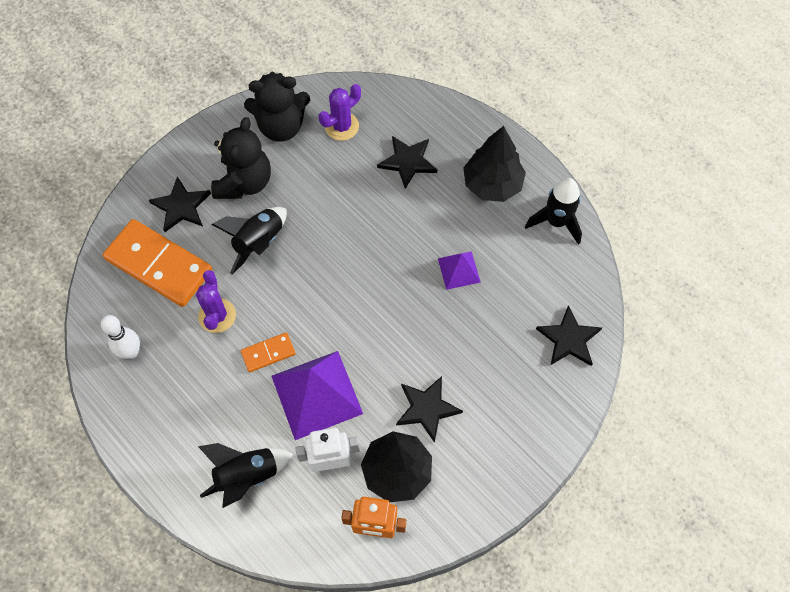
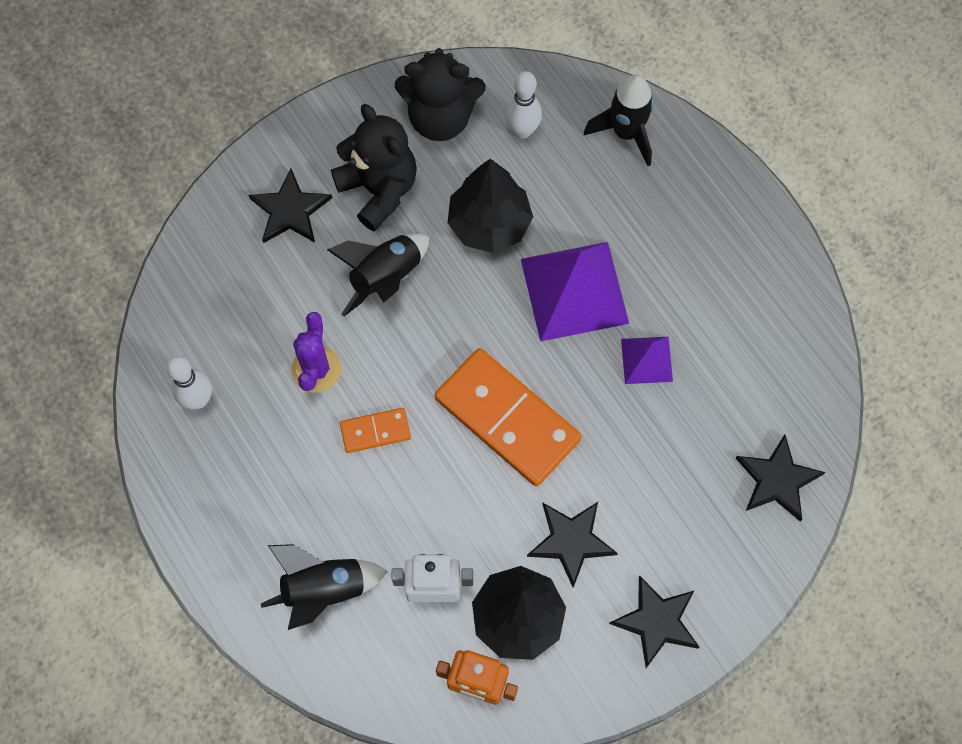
camera: 10 degrees right, 5 degrees up
(159, 265) = (249, 287): orange domino -> orange domino (507, 419)
(244, 182) = (379, 189): black teddy bear -> black teddy bear turned 60 degrees counterclockwise
(316, 394) = (430, 497): purple pyramid -> purple pyramid (574, 290)
(342, 126) = (522, 130): purple cactus -> white bowling pin
(407, 162) = (604, 195): black star -> black star (656, 621)
(492, 184) = (714, 246): black tree -> black tree (489, 224)
(556, 222) = (791, 314): black rocket -> black rocket (625, 133)

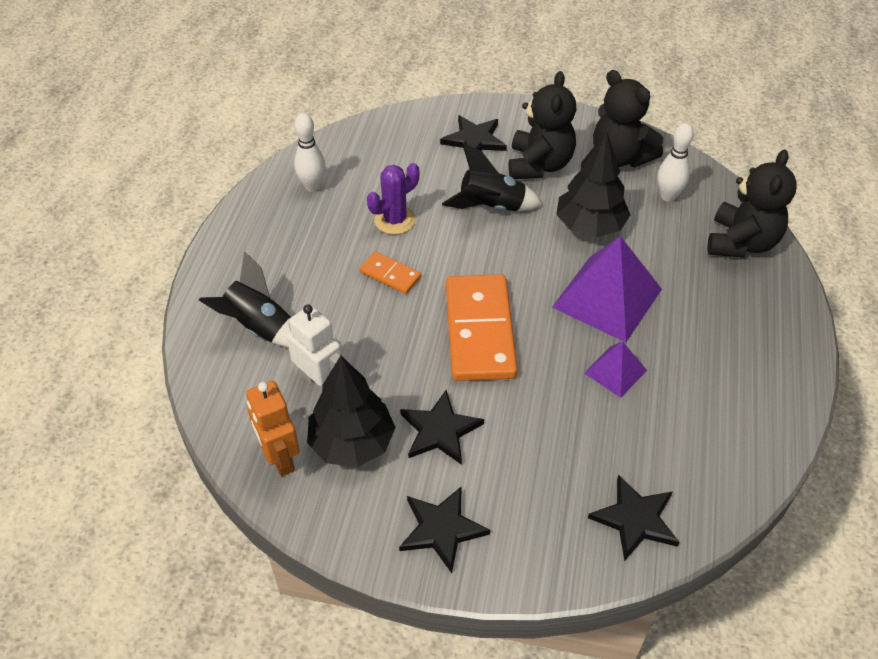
camera: 45 degrees right, 20 degrees down
(625, 133) = (741, 242): black rocket -> black teddy bear

